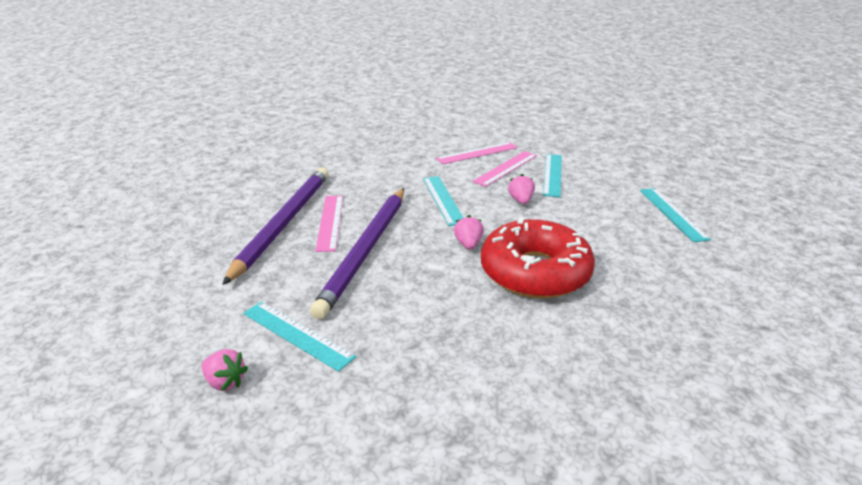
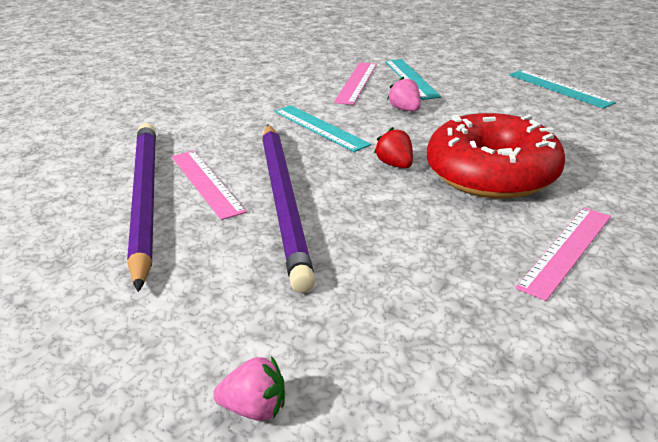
camera: 25 degrees left, 0 degrees up
(297, 334) = (294, 319): turquoise ruler -> none
(468, 244) = (395, 165): pink strawberry -> red strawberry
(477, 153) = (309, 74): pink ruler -> pink ruler (566, 250)

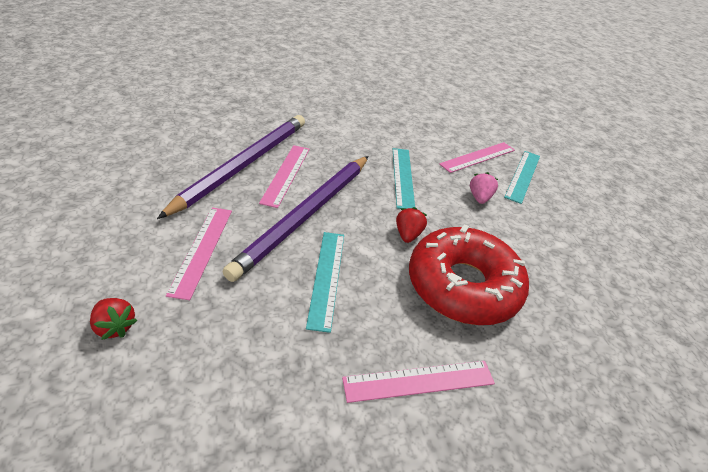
camera: 35 degrees right, 10 degrees up
(229, 290) = (202, 250): none -> pink ruler
(254, 409) = (115, 326): pink strawberry -> red strawberry
(559, 88) = (634, 254): turquoise ruler -> turquoise ruler (327, 278)

